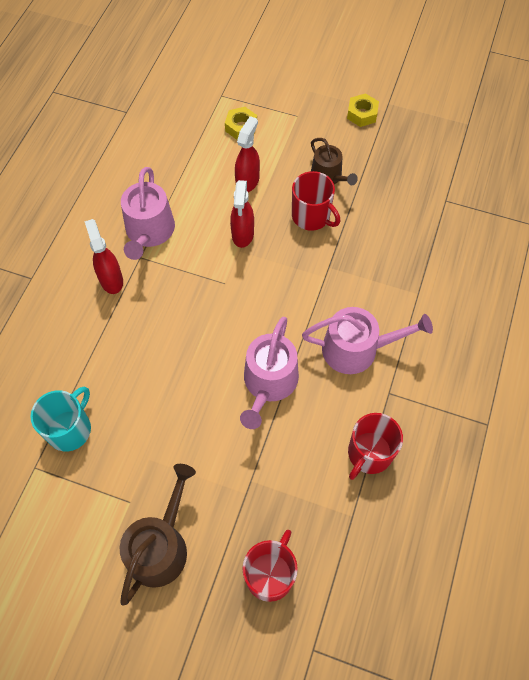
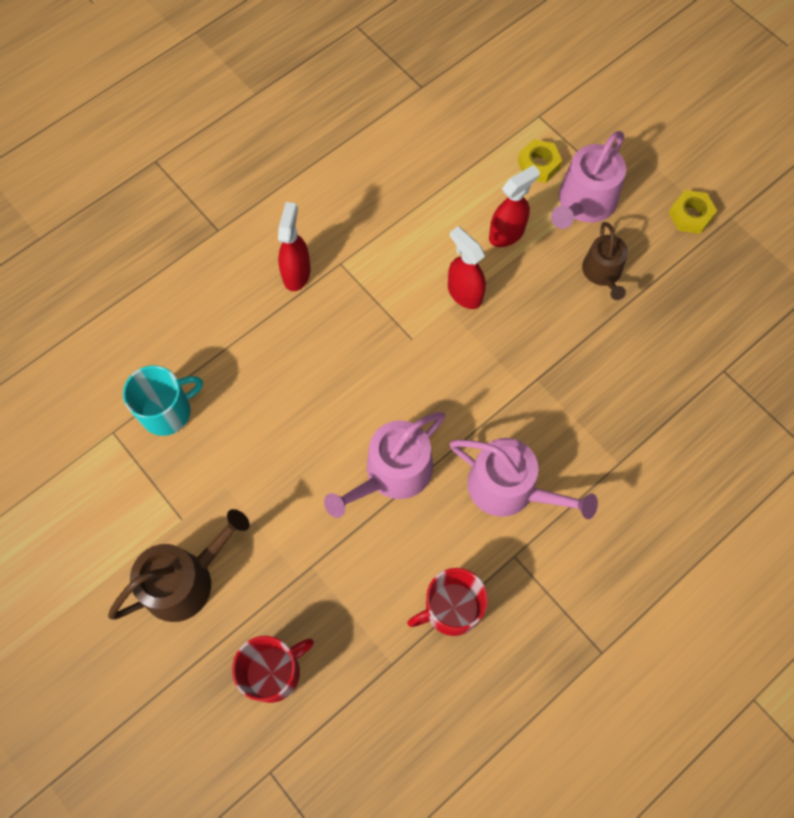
camera: 30 degrees right, 5 degrees up
(149, 232) = (366, 239): pink watering can -> pink watering can (584, 203)
(242, 234) = (464, 293): red spray bottle -> red spray bottle turned 105 degrees clockwise
(311, 216) = (554, 311): red mug -> none

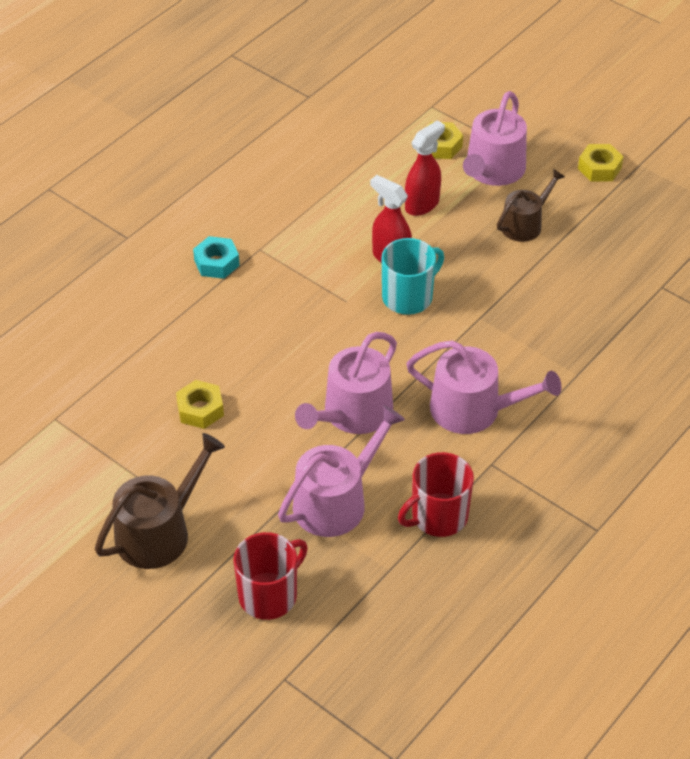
camera: 10 degrees left, 20 degrees down
(167, 411) = (108, 394): turquoise mug -> turquoise mug (408, 297)
(249, 444) = (200, 409): none -> yellow nut
(296, 273) = (216, 263): red spray bottle -> turquoise nut
(357, 574) = (336, 501): none -> pink watering can
(603, 273) = (525, 224): brown watering can -> brown watering can turned 120 degrees counterclockwise

